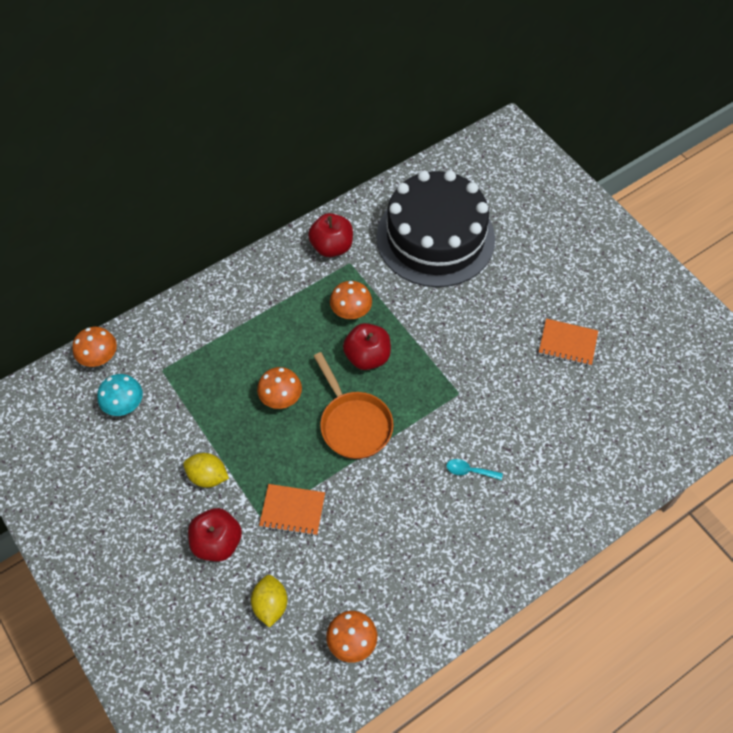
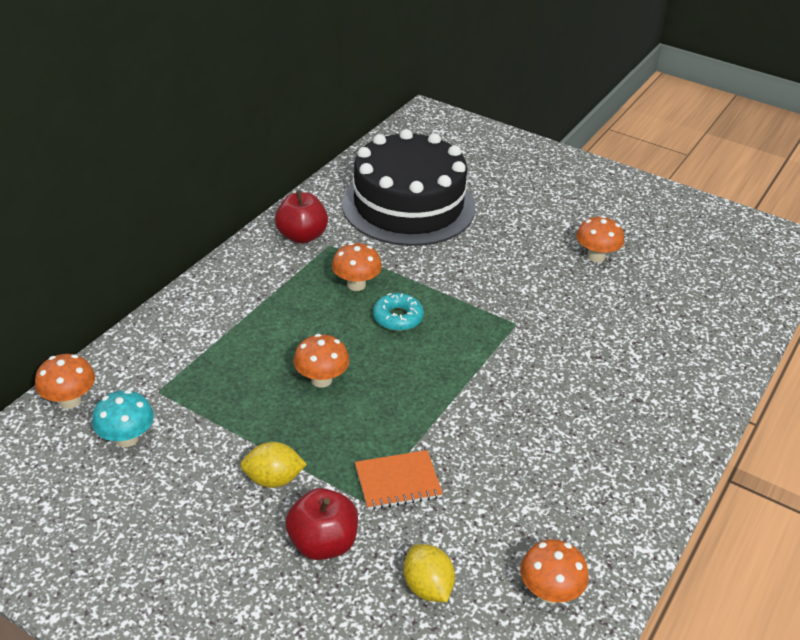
camera: 25 degrees left, 20 degrees down
(353, 424) = (419, 380): orange pan -> none
(367, 357) = (398, 318): red apple -> turquoise donut
(469, 471) = (572, 386): turquoise spoon -> none
(567, 343) = (596, 256): orange notebook -> orange mushroom

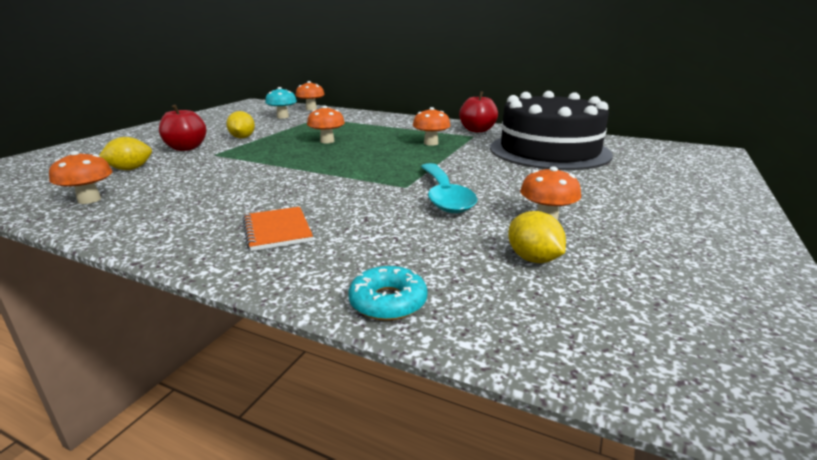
camera: 85 degrees right, 15 degrees down
(398, 318) = (397, 153): turquoise donut -> turquoise donut (388, 302)
(398, 482) = (226, 160): orange notebook -> orange notebook (277, 230)
(545, 302) = (444, 196): none -> turquoise spoon
(664, 280) = (533, 259): none -> yellow lemon

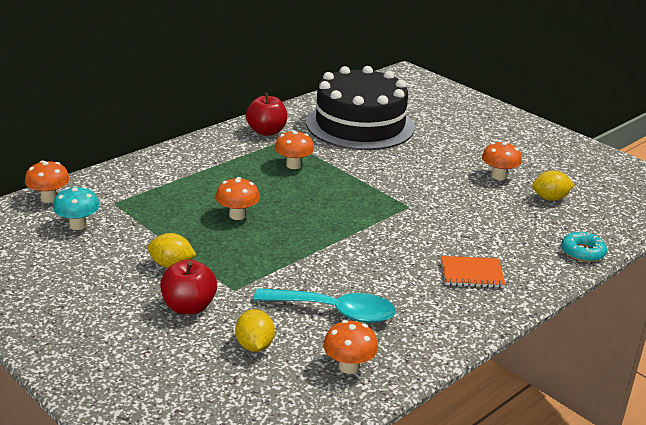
camera: 70 degrees left, 5 degrees up
(444, 196) = (440, 197): turquoise spoon -> turquoise spoon (334, 311)

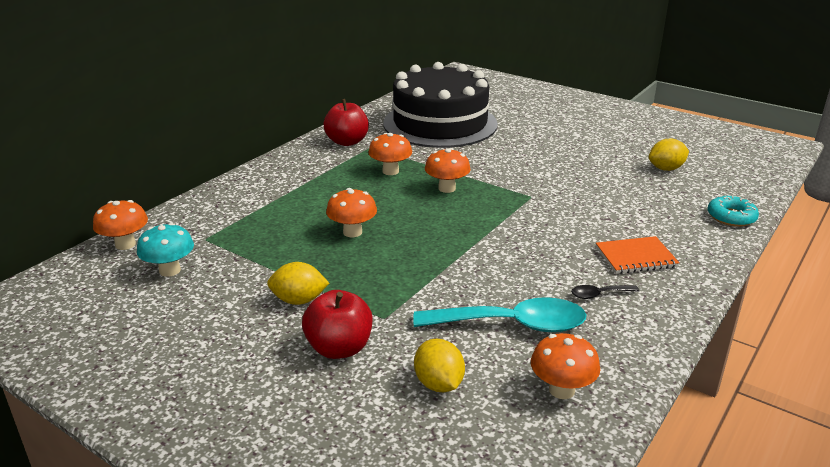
camera: 10 degrees left, 0 degrees up
(421, 299) = (599, 294): none -> black spoon
(498, 176) = (603, 154): orange mushroom -> orange mushroom (447, 188)

